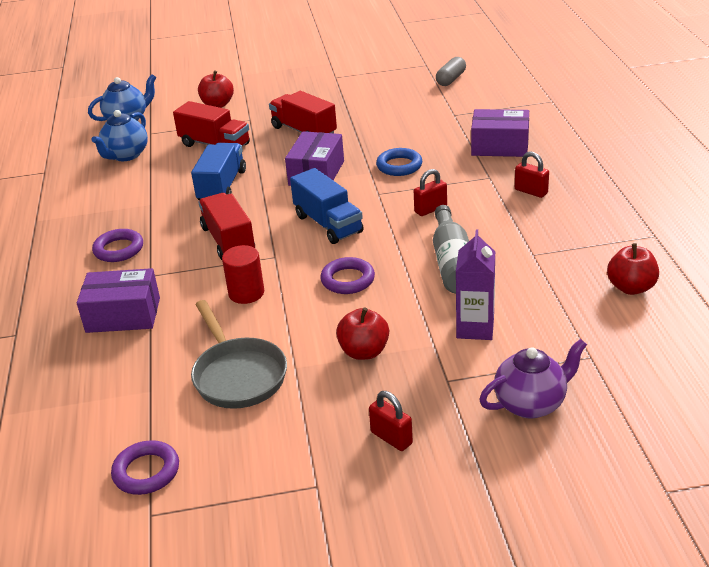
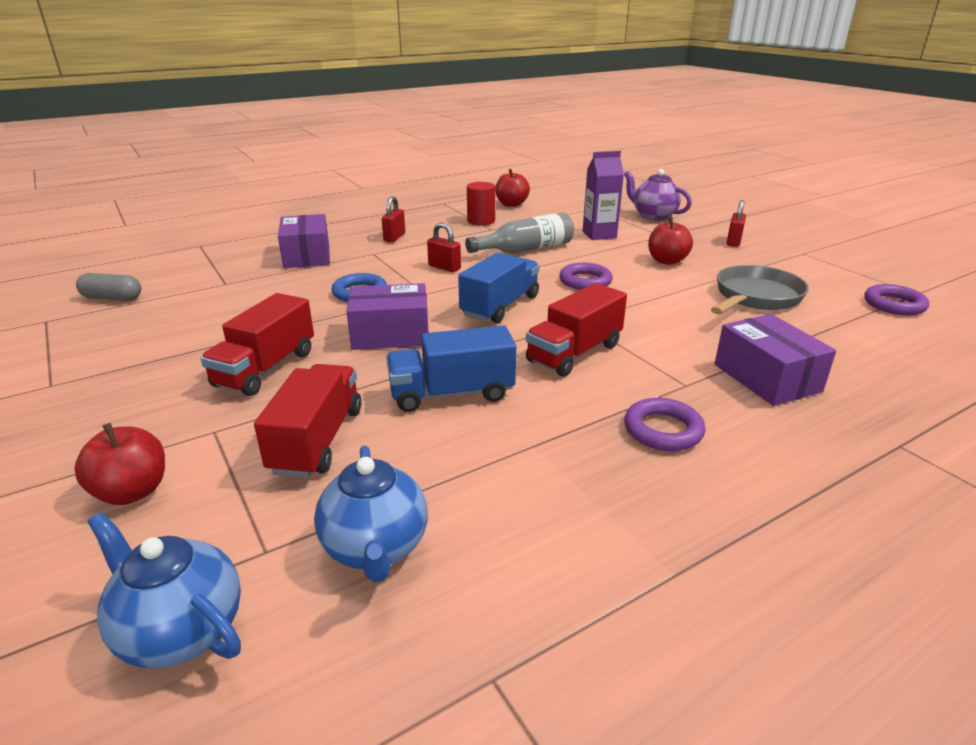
camera: 115 degrees left, 5 degrees down
(126, 155) = (376, 548): blue teapot -> blue teapot turned 75 degrees clockwise
(246, 293) = (652, 320): red cylinder -> red cylinder (481, 221)

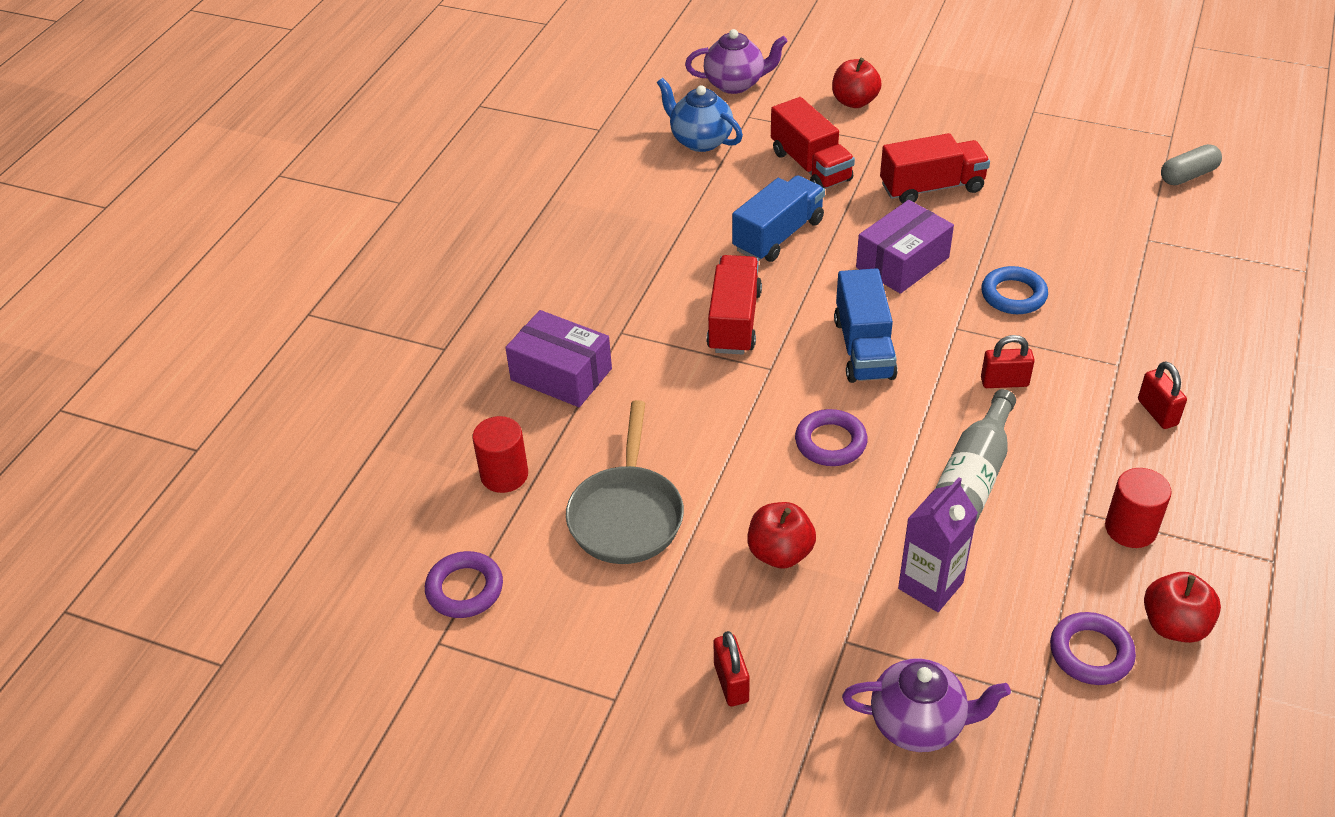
camera: 145 degrees right, 15 degrees up
(181, 631) = (735, 84): blue teapot -> purple teapot
(265, 368) = (932, 187): red truck -> red truck turned 90 degrees clockwise
(307, 256) = (1171, 319): purple box -> none
(663, 430) = (610, 279): purple ring -> purple ring (1091, 653)
(848, 340) = (504, 475): none -> red cylinder

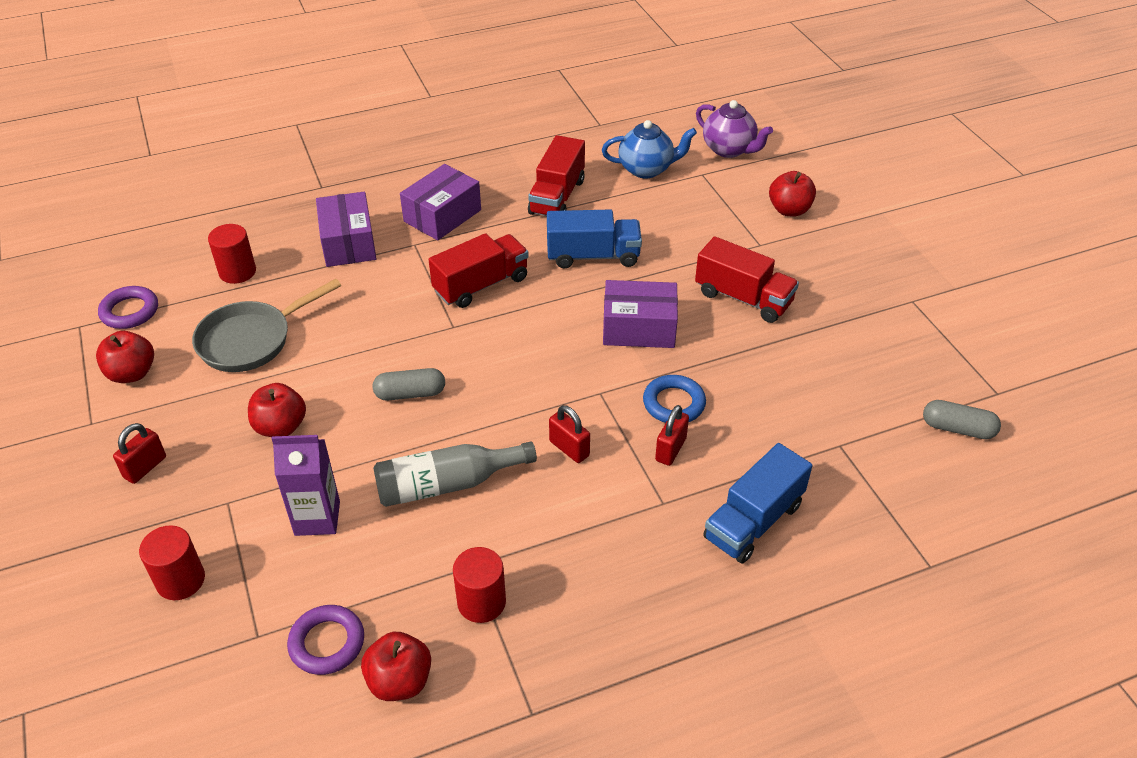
camera: 45 degrees right, 0 degrees up
(571, 631) = (132, 373): none -> red apple
(602, 292) = (442, 216): none -> purple box
(700, 140) = (646, 169): blue teapot -> blue teapot turned 90 degrees clockwise
(810, 166) = (687, 230): red truck -> red truck (557, 197)
(830, 442) = (410, 393): purple ring -> grey capsule
(863, 348) = (523, 358): blue truck -> blue truck (753, 521)
(918, 724) = (180, 580): purple teapot -> red cylinder
(1157, 412) = (632, 554): red padlock -> red padlock (670, 449)

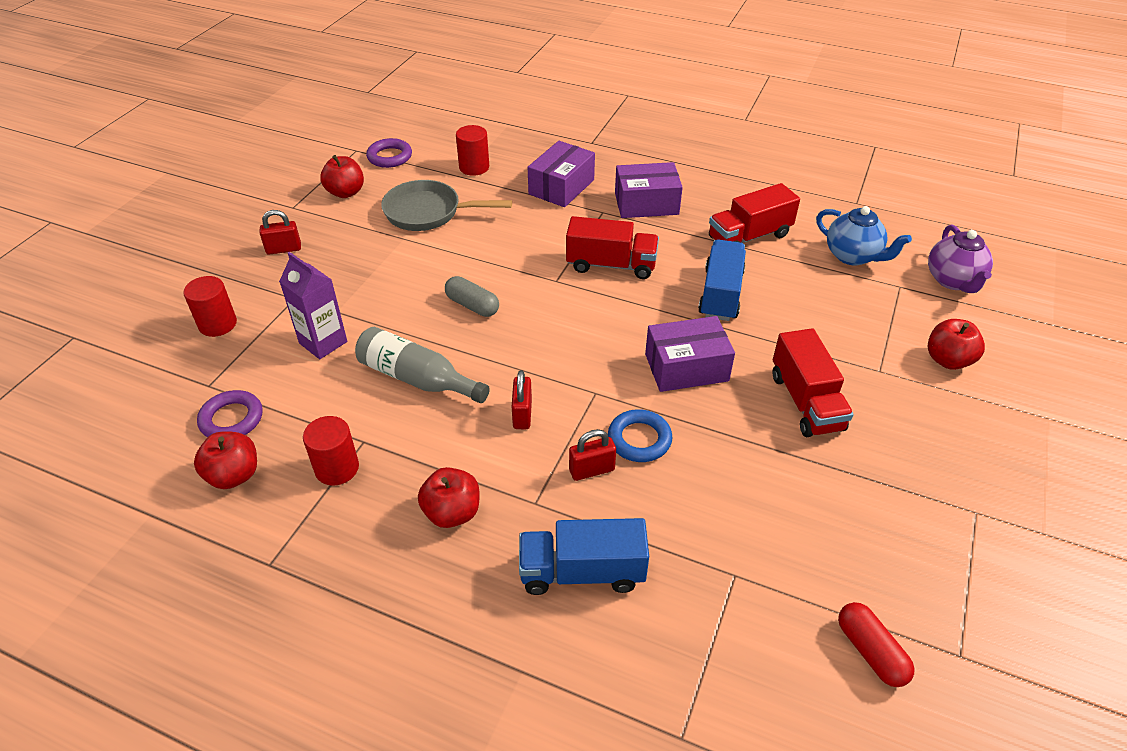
camera: 45 degrees right, 0 degrees up
(281, 427) = (376, 274): red apple -> red apple (452, 512)
(593, 256) = (720, 294): blue truck -> blue truck turned 120 degrees counterclockwise
(639, 328) = (686, 367): purple box -> purple box turned 60 degrees counterclockwise
(957, 429) = (870, 651): grey capsule -> red capsule

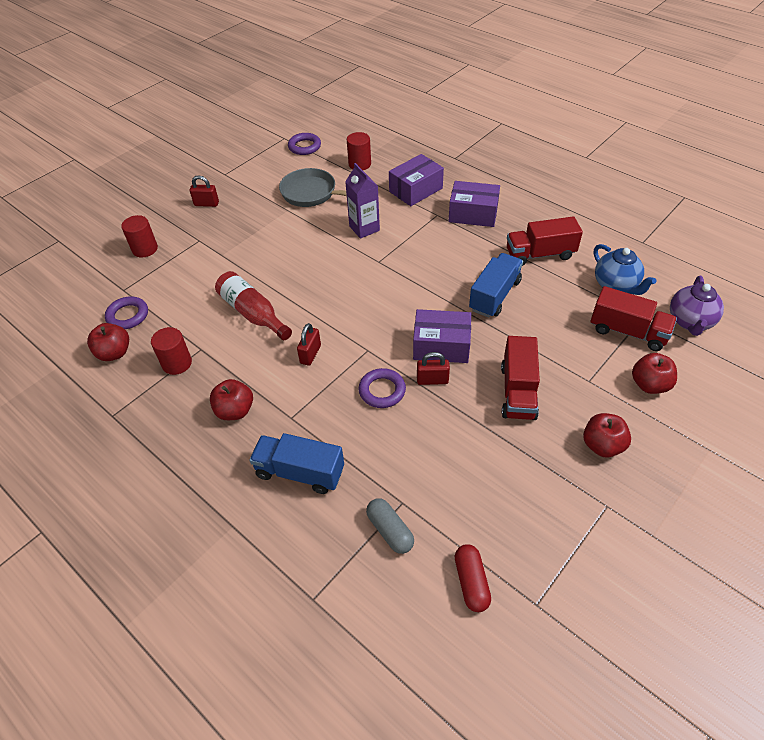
camera: 20 degrees right, 5 degrees up
(323, 342) = (204, 275): purple carton -> purple carton (364, 228)
(345, 192) = (263, 169): red apple -> red apple (602, 445)
(417, 378) = (253, 313): grey bottle -> red bottle
(472, 305) = (312, 268): grey capsule -> grey capsule (390, 530)
(591, 470) = (339, 404): red padlock -> red padlock (432, 380)
(611, 265) = (423, 257): red truck -> red truck (628, 331)
(639, 439) = (382, 391): blue ring -> purple ring

